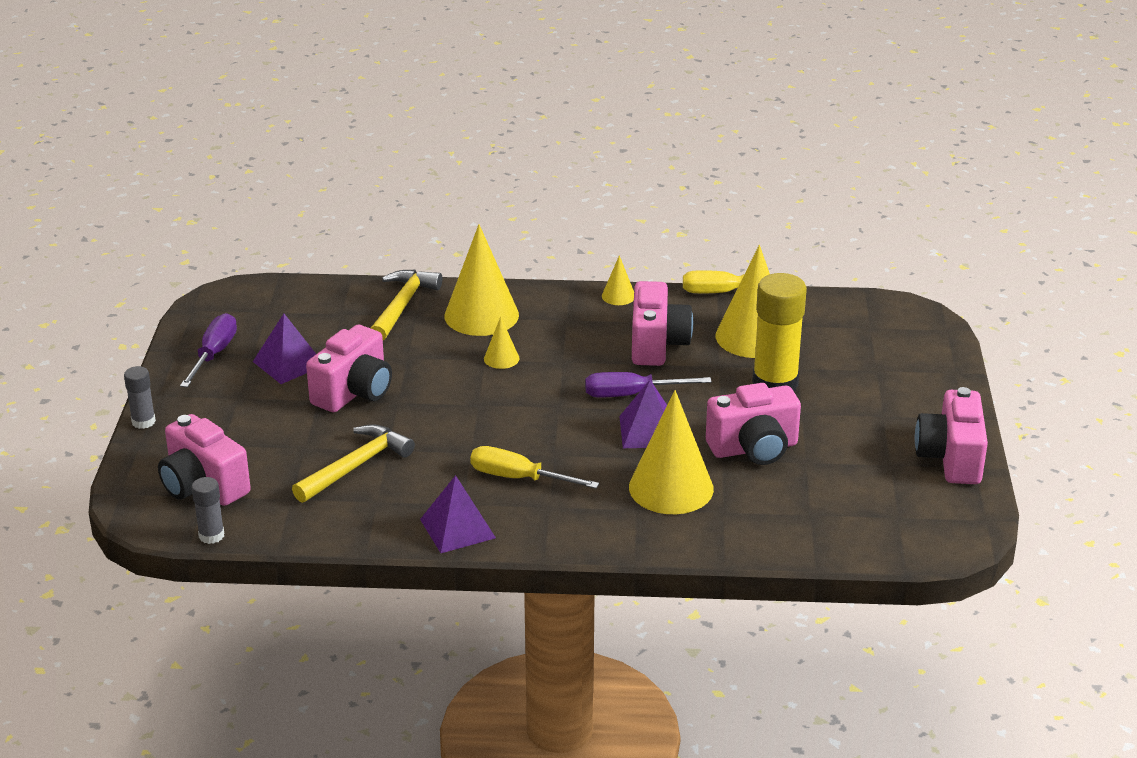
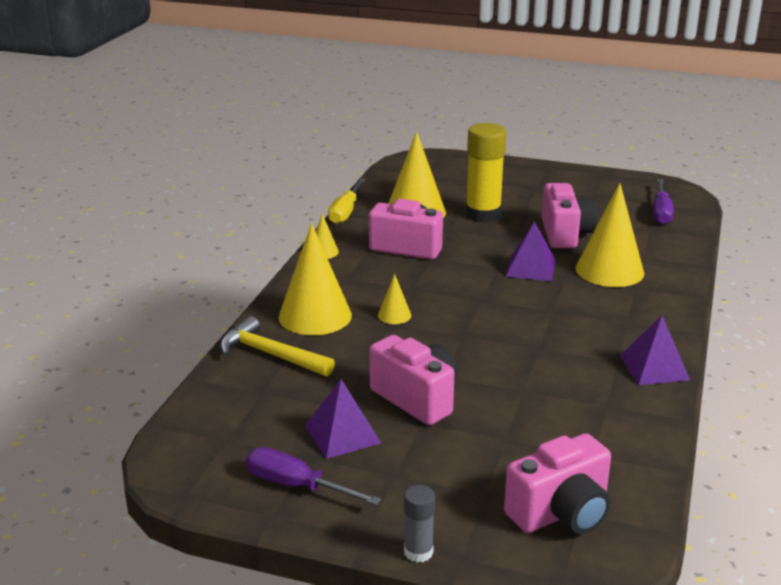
camera: 75 degrees left, 5 degrees down
(211, 535) = (654, 513): grey glue stick -> none
(356, 466) = (546, 410): yellow hammer -> none
(518, 478) = (584, 330): yellow screwdriver -> none
(631, 394) = (476, 267): purple screwdriver -> purple screwdriver (661, 212)
(950, 458) = (592, 178): pink camera -> none

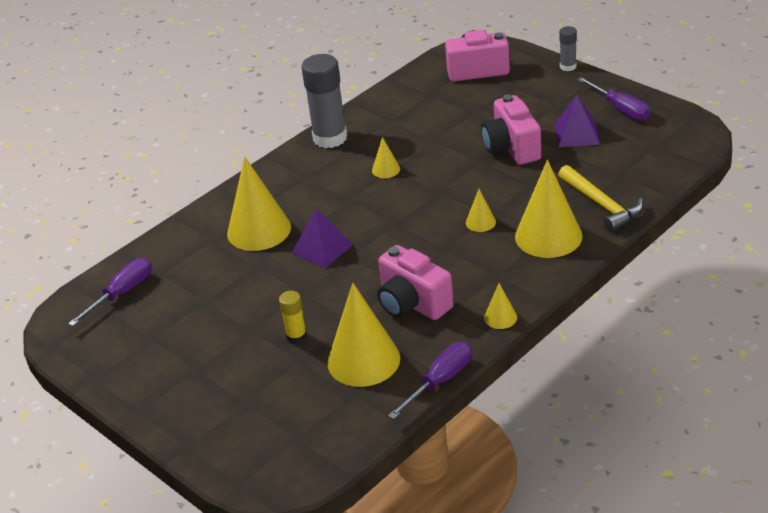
camera: 150 degrees left, 10 degrees up
(345, 212) = (440, 381): yellow screwdriver -> purple screwdriver
(483, 214) = (296, 336): yellow glue stick -> yellow glue stick, size x0.50
(546, 345) = (386, 169): none -> yellow cone
(565, 234) = (246, 285): pink camera -> none
(654, 367) = (330, 138): purple pyramid -> grey glue stick

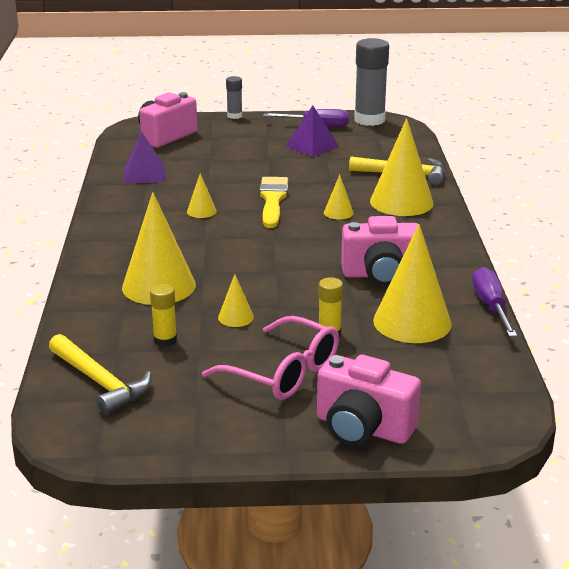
camera: 50 degrees left, 10 degrees down
(122, 293) = (100, 382): purple screwdriver -> yellow hammer
(198, 281) = (165, 340): none -> yellow glue stick
(223, 351) = (284, 373): none -> pink glasses
(322, 248) = (241, 274): purple pyramid -> purple pyramid (144, 174)
(330, 138) = (112, 210): grey glue stick -> grey glue stick (369, 120)
(452, 183) = (273, 200): none -> yellow brush
(500, 317) = (458, 255): yellow cone -> yellow cone (236, 317)
(511, 148) = (279, 167): pink camera -> pink camera (362, 428)

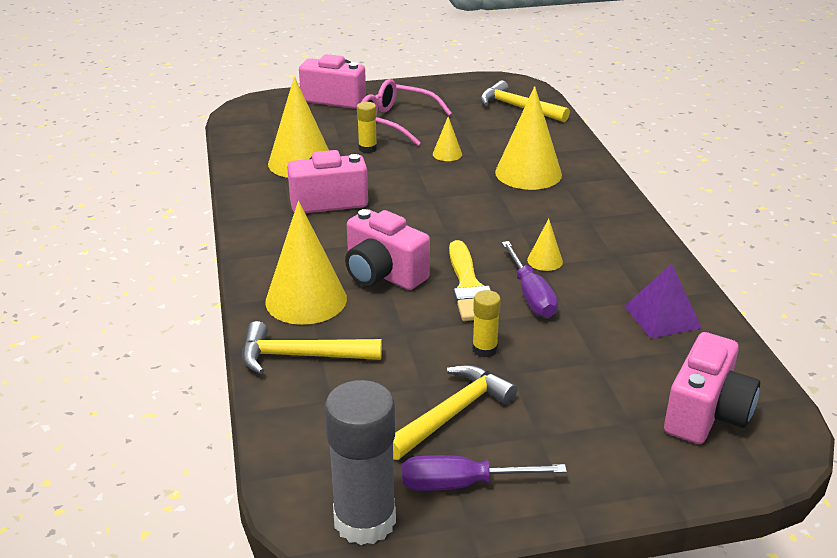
camera: 170 degrees right, 5 degrees up
(165, 340) = (492, 134): yellow glue stick -> yellow glue stick (484, 349)
(234, 116) = (632, 502): grey glue stick -> none
(312, 146) = (452, 413): purple pyramid -> yellow hammer
(338, 212) = (383, 274): yellow cone -> pink camera
(490, 306) = (230, 180): purple screwdriver -> purple screwdriver (531, 295)

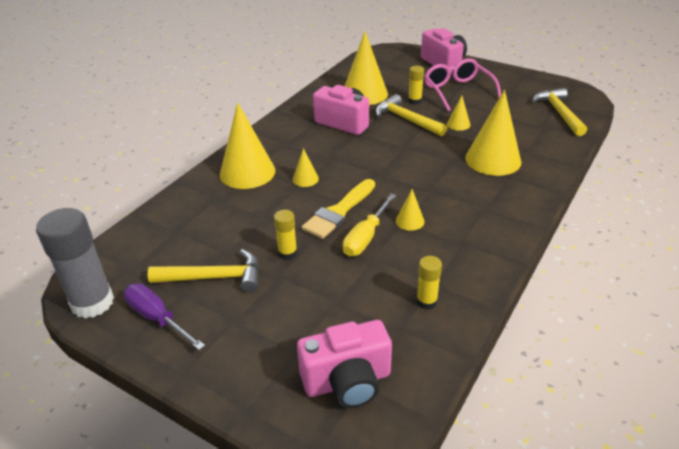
camera: 45 degrees right, 5 degrees up
(301, 356) = (199, 201): yellow hammer -> yellow hammer (406, 119)
(383, 274) = (305, 179): pink camera -> yellow cone
(531, 295) = (366, 237): purple screwdriver -> yellow screwdriver
(662, 317) = (426, 301): purple pyramid -> yellow glue stick

